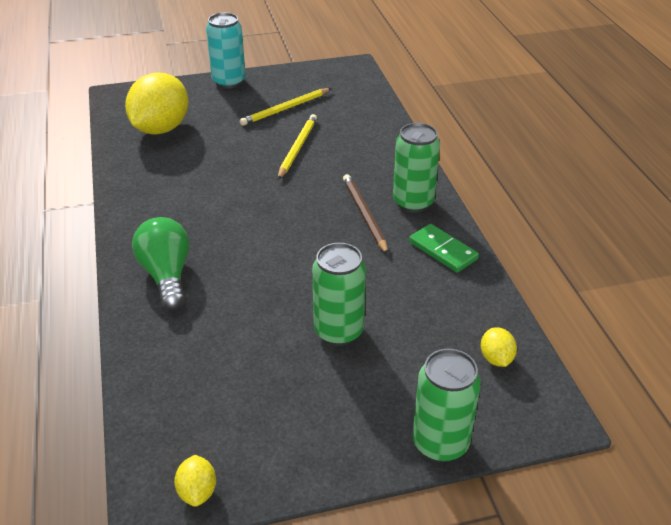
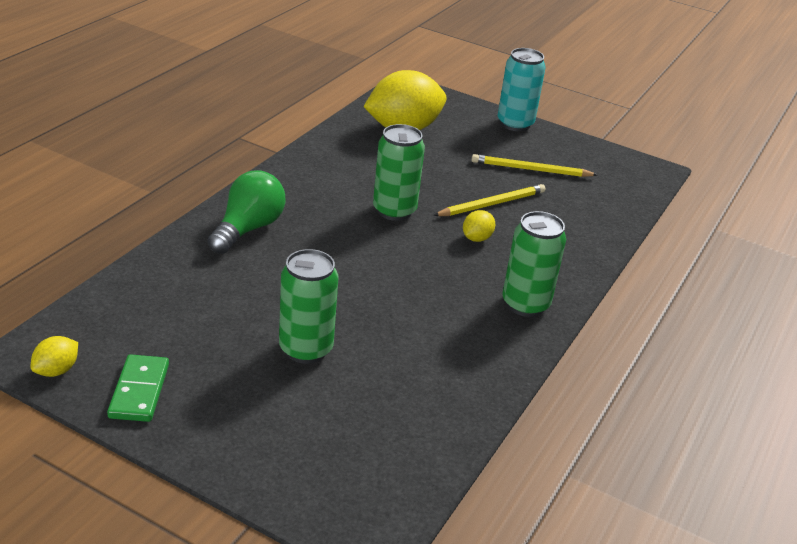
camera: 40 degrees right, 5 degrees down
(364, 215) = (465, 286): brown pencil -> none
(440, 443) = (253, 477): green can -> green can (394, 211)
(442, 250) = (489, 355): green domino -> green domino (139, 391)
(496, 358) = (396, 461): yellow lemon -> yellow lemon (476, 238)

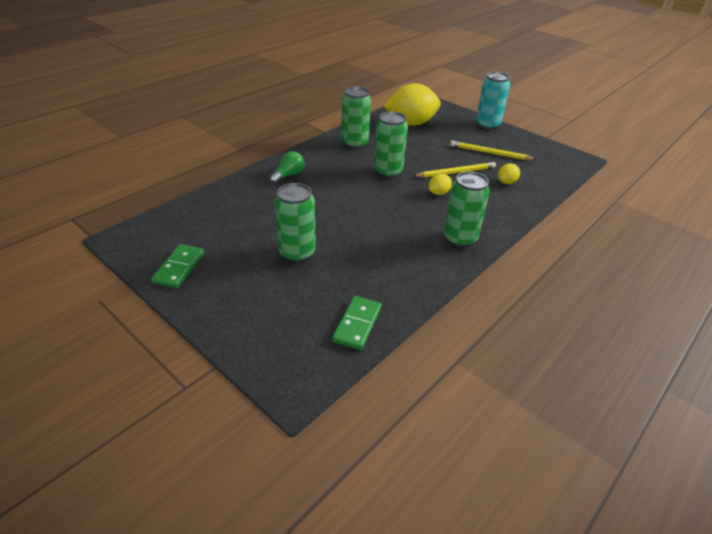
camera: 15 degrees right, 5 degrees up
(56, 370) = (134, 249): yellow lemon -> yellow lemon (506, 182)
(248, 229) = (288, 175): green light bulb -> green light bulb, size x0.63
(329, 168) = (354, 143): none -> green can
(425, 441) = (357, 324): none -> green domino

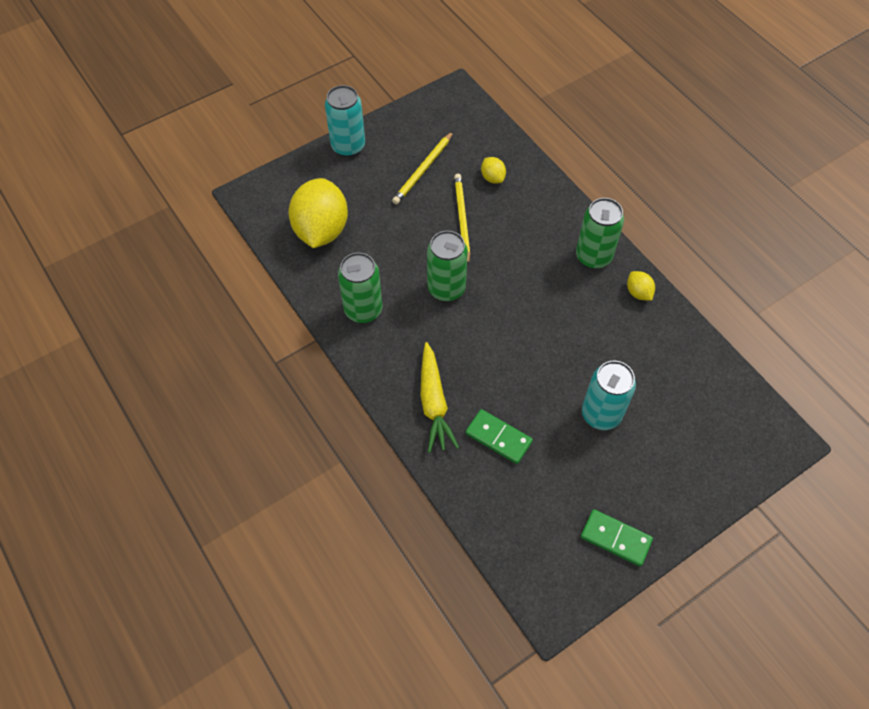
camera: 75 degrees left, 20 degrees up
(288, 175) = (434, 403): green light bulb -> yellow carrot
(297, 253) = (601, 414): green can -> turquoise can
(357, 324) = (713, 378): green domino -> green domino (498, 438)
(438, 193) = (504, 250): yellow lemon -> yellow lemon (638, 293)

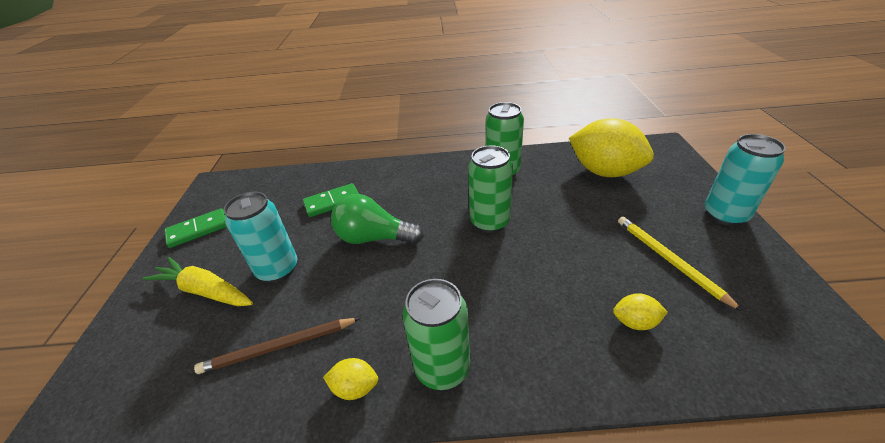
camera: 125 degrees right, 20 degrees down
(434, 403) = (392, 181): yellow carrot -> yellow carrot (205, 291)
(462, 219) = (574, 265): yellow pencil -> none
(520, 365) = (374, 238): none -> green light bulb
(651, 355) = (279, 347): none -> brown pencil

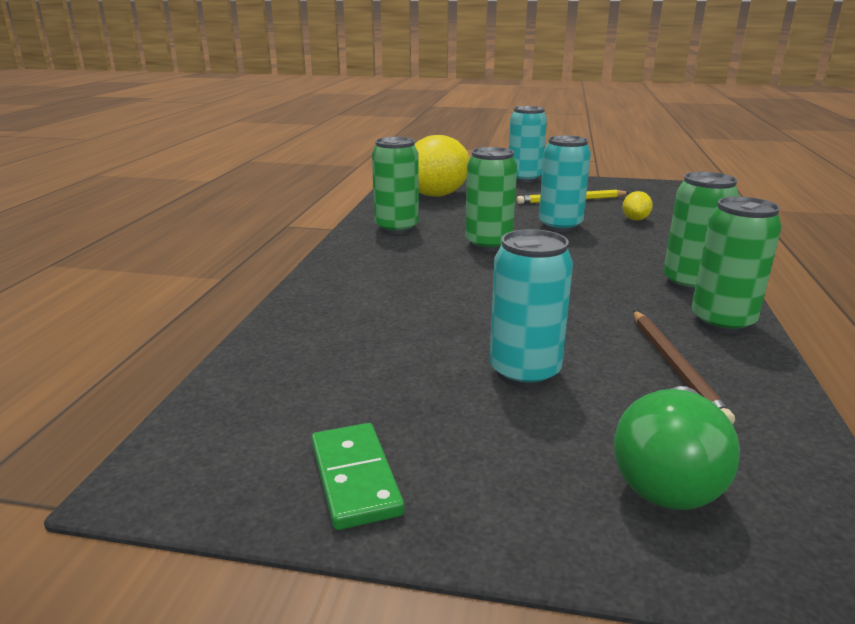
camera: 80 degrees left, 15 degrees down
(205, 291) = (558, 443): yellow carrot -> none
(332, 202) = (373, 329): green domino -> none
(355, 388) = (722, 322): yellow lemon -> green can
(374, 238) = (484, 302): green light bulb -> green light bulb (668, 475)
(566, 260) = (560, 226): none -> turquoise can

